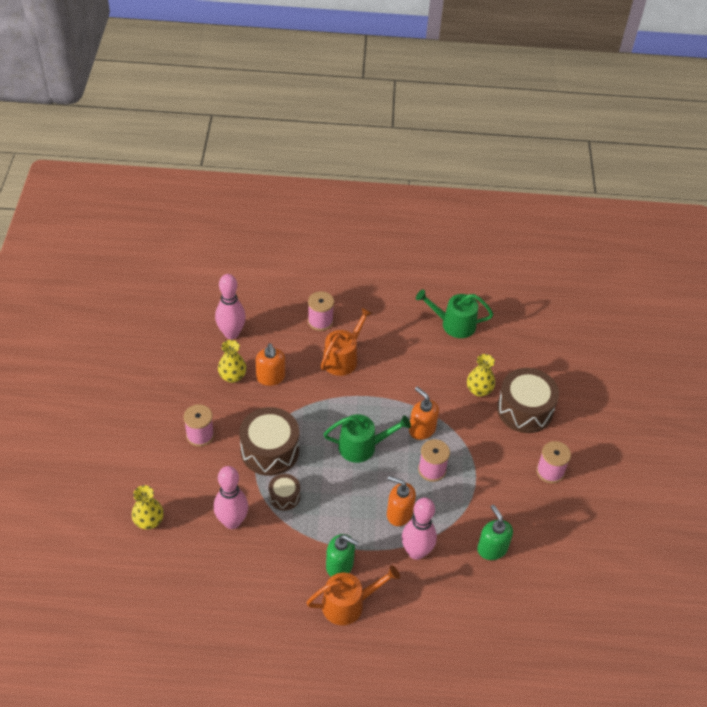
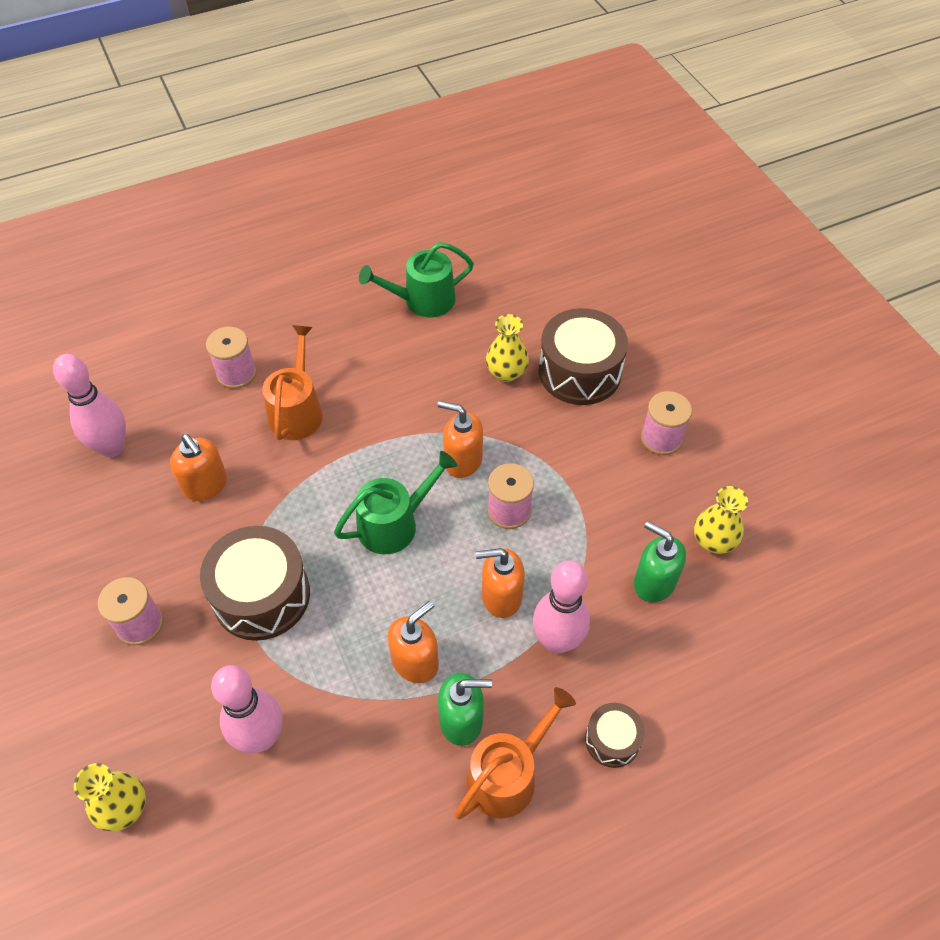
camera: 25 degrees left, 5 degrees up
(232, 376) = (146, 510): yellow vase -> yellow vase (713, 541)
(284, 496) = (321, 655): brown drum -> brown drum (612, 740)
(332, 524) = (415, 661): none -> orange soap dispenser

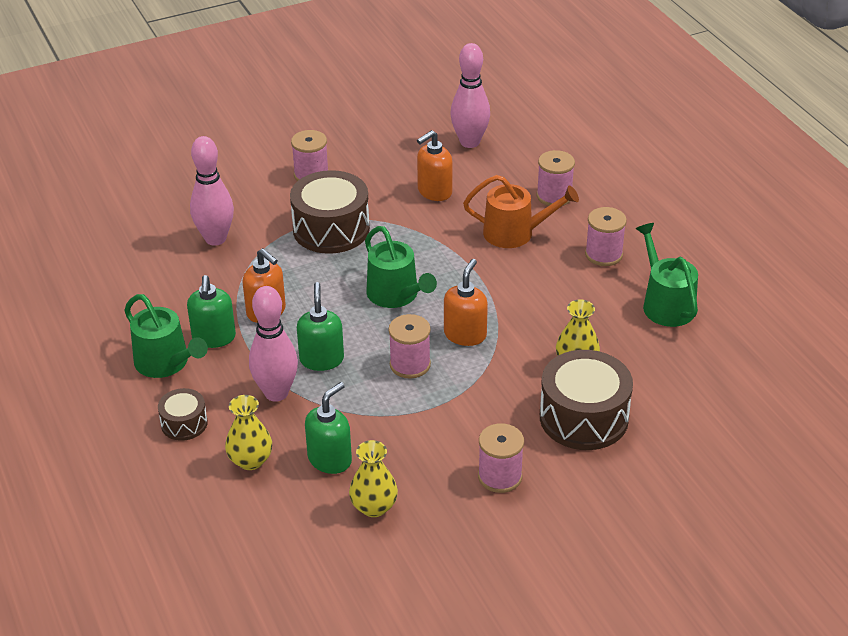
camera: 90 degrees right, 15 degrees down
(124, 808) = (176, 185): yellow vase -> yellow vase (250, 460)
(343, 340) = (603, 254): none -> pink spool
(501, 596) = (321, 359): orange soap dispenser -> green soap dispenser
(507, 775) = (165, 363): orange watering can -> green watering can

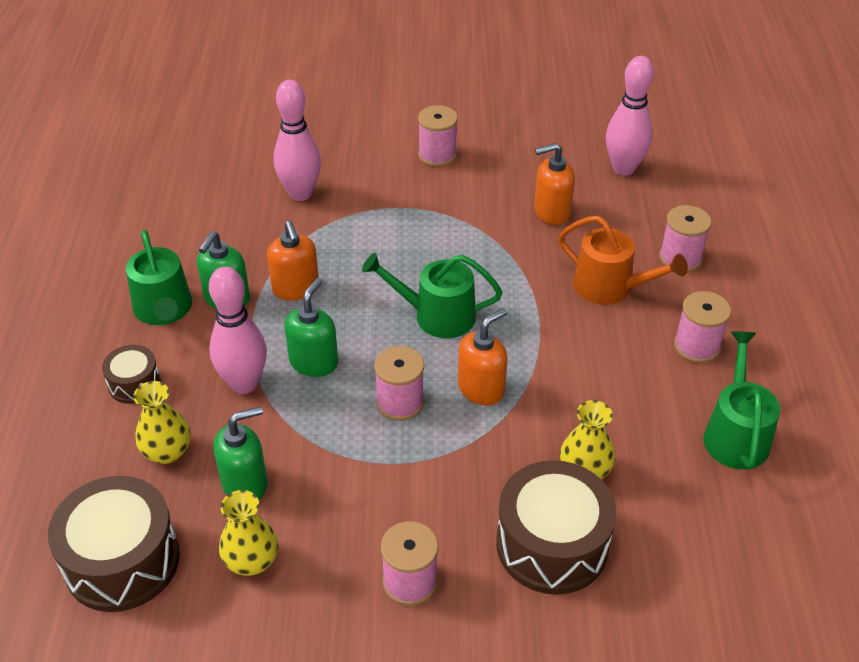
camera: 25 degrees right, 5 degrees up
(331, 229) = (419, 219): brown drum -> brown drum (122, 561)
(396, 295) = (437, 315): green watering can -> green watering can turned 105 degrees clockwise

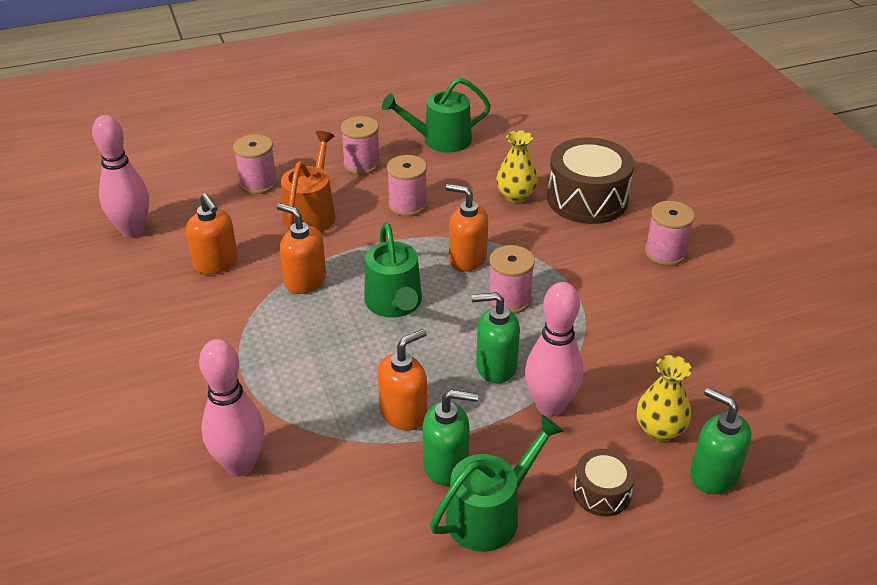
camera: 110 degrees left, 5 degrees down
(122, 561) = (778, 412): brown drum -> none
(245, 483) = (652, 365): green soap dispenser -> green soap dispenser (713, 474)
(251, 561) = (715, 336): yellow vase -> none
(437, 155) = (135, 365): pink spool -> pink spool (407, 205)
(499, 263) = (305, 281): none -> orange soap dispenser

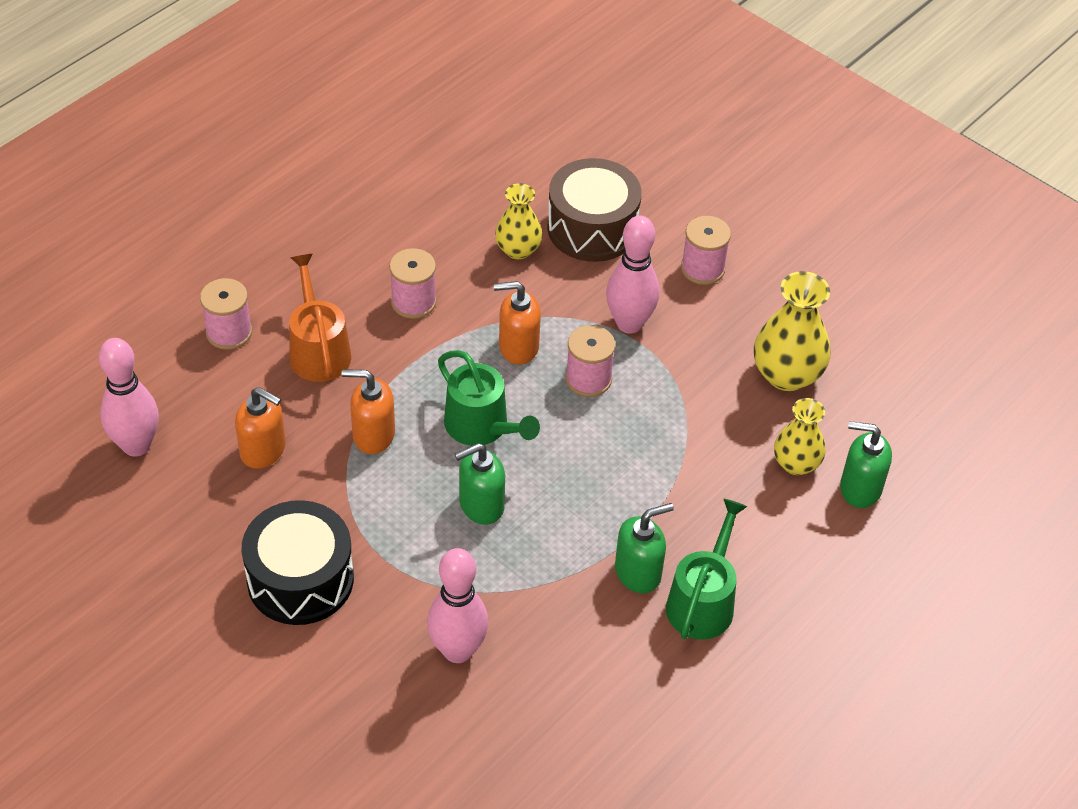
camera: 30 degrees left, 10 degrees up
(164, 360) = (300, 579): none -> black drum
(362, 164) = (326, 265): pink spool -> none
(404, 413) = (569, 539): orange soap dispenser -> none
(441, 140) = (391, 201): green watering can -> none
(495, 366) = (620, 457): green soap dispenser -> green soap dispenser (481, 505)
(550, 406) = (692, 478): pink bowling pin -> pink bowling pin (629, 324)
(602, 492) = (781, 542): brown drum -> none
(695, 354) = (786, 374): none -> yellow vase

